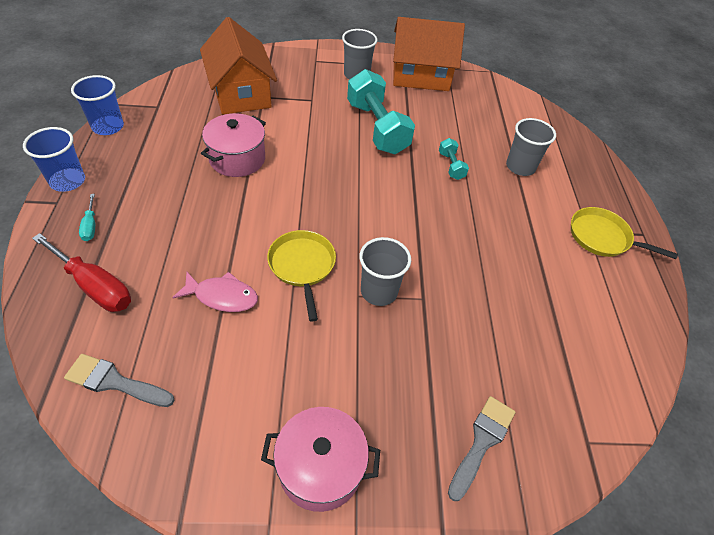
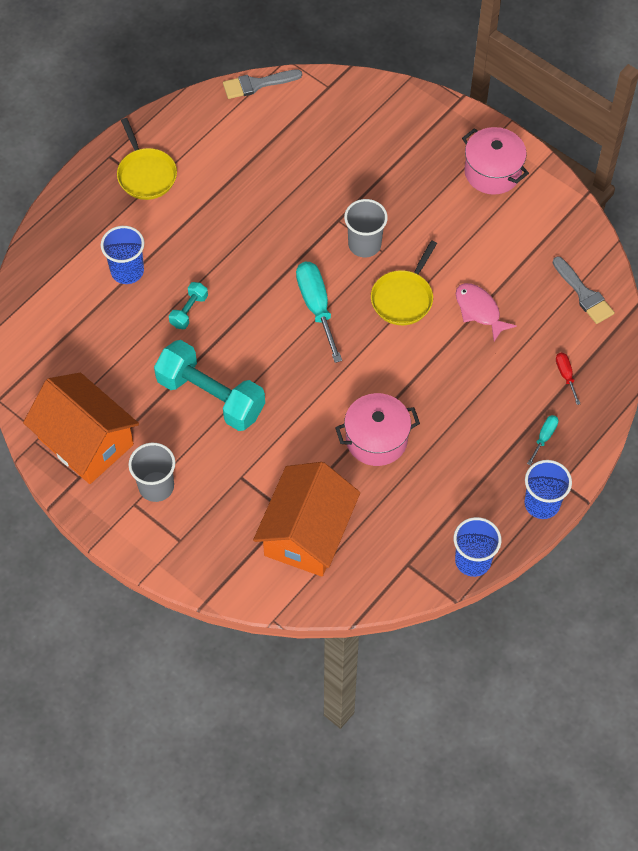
camera: 135 degrees left, 10 degrees up
(94, 286) = (565, 375): red screwdriver -> red screwdriver, size x0.50
(367, 218) = (316, 306): none -> turquoise screwdriver
(377, 128) = (211, 397): turquoise dumbbell -> turquoise dumbbell turned 75 degrees counterclockwise
(482, 442) = (389, 125): grey brush -> grey brush (257, 84)
(520, 167) = (127, 271): grey cup -> blue cup

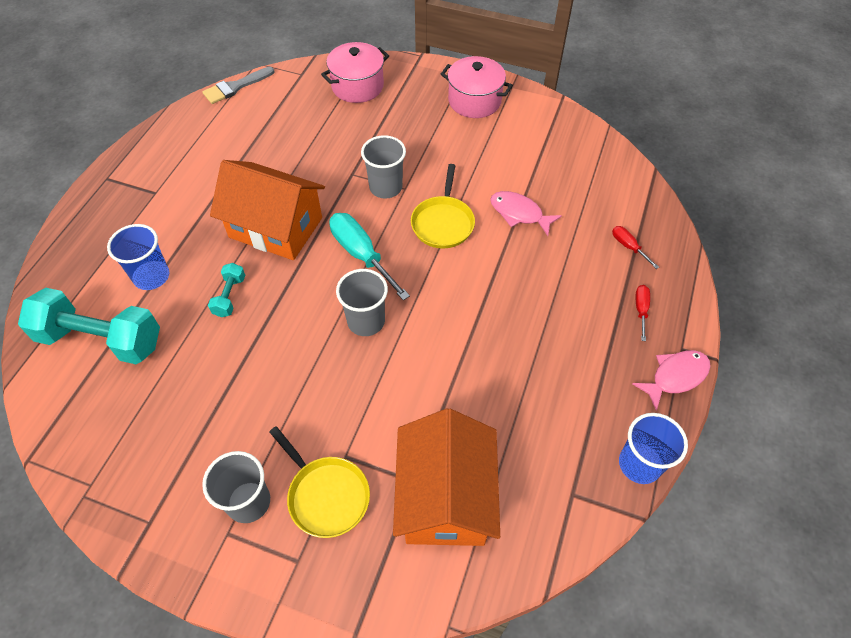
camera: 20 degrees left, 5 degrees down
(86, 441) = (147, 475): orange house -> orange house (275, 227)
(146, 174) = (148, 184): yellow pan -> yellow pan (326, 495)
(211, 397) = (281, 377): turquoise dumbbell -> turquoise dumbbell (101, 339)
(298, 371) = (366, 321): none -> grey cup
(376, 439) = (476, 365): pink pot -> pink pot (357, 86)
(542, 503) = (675, 377): blue cup -> pink fish
(544, 437) = (641, 310): turquoise screwdriver -> red screwdriver
(584, 294) = (605, 173): grey brush -> none

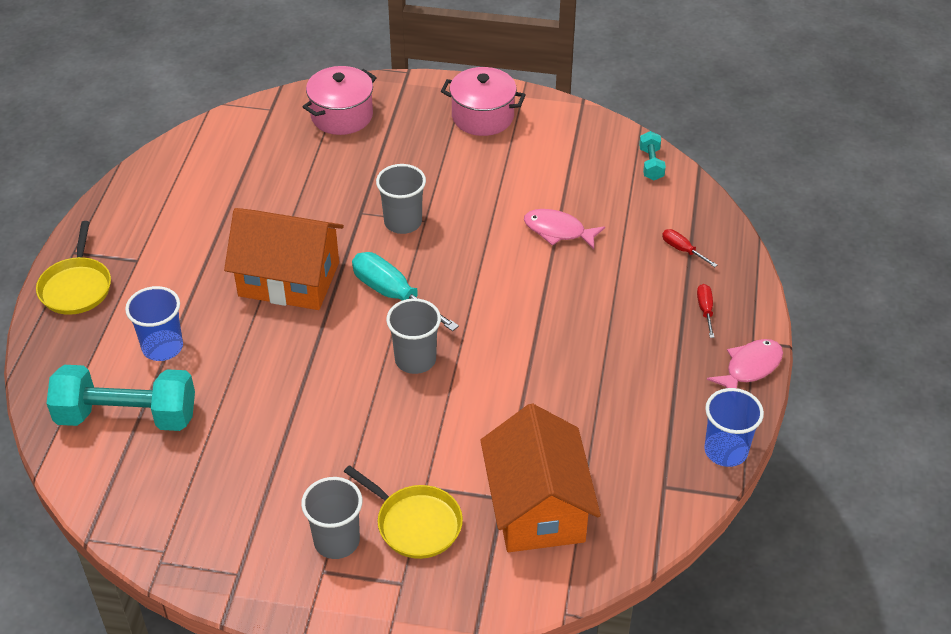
camera: 10 degrees left, 10 degrees down
(230, 296) = (258, 355): turquoise dumbbell -> turquoise dumbbell (651, 164)
(235, 87) = (195, 133): grey brush -> none
(443, 223) = (476, 251): yellow pan -> yellow pan (76, 287)

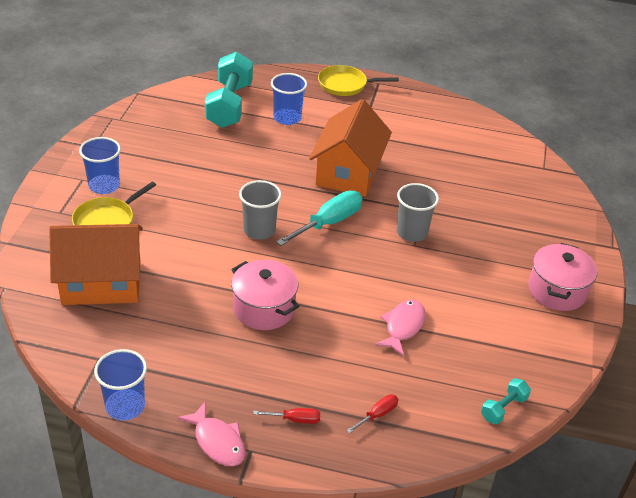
camera: 90 degrees right, 5 degrees down
(336, 541) = (104, 186): grey cup -> blue cup
(342, 116) = (542, 205): pink pot -> pink pot (264, 308)
(651, 164) = (503, 408): turquoise dumbbell -> turquoise dumbbell turned 45 degrees counterclockwise

